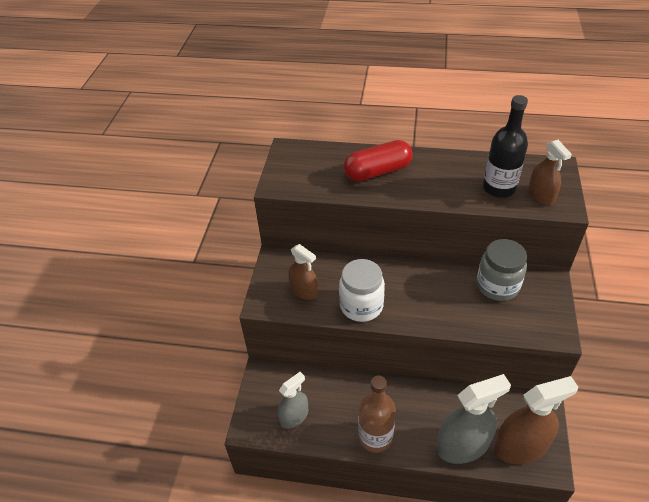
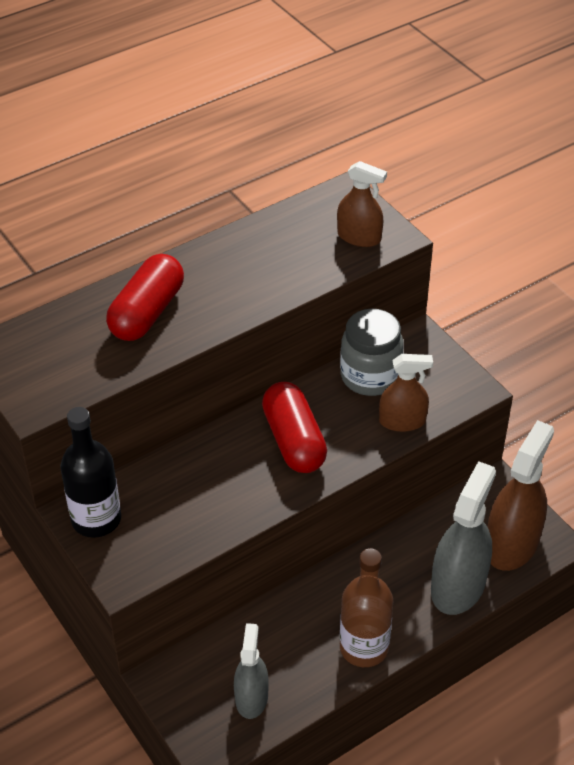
camera: 45 degrees left, 0 degrees up
(304, 290) = (157, 527): brown spray bottle -> brown spray bottle (402, 421)
(361, 306) = (245, 498): white jar -> none
(418, 293) = (294, 440): none -> red capsule
(499, 188) = (307, 254): black bottle -> black bottle (96, 519)

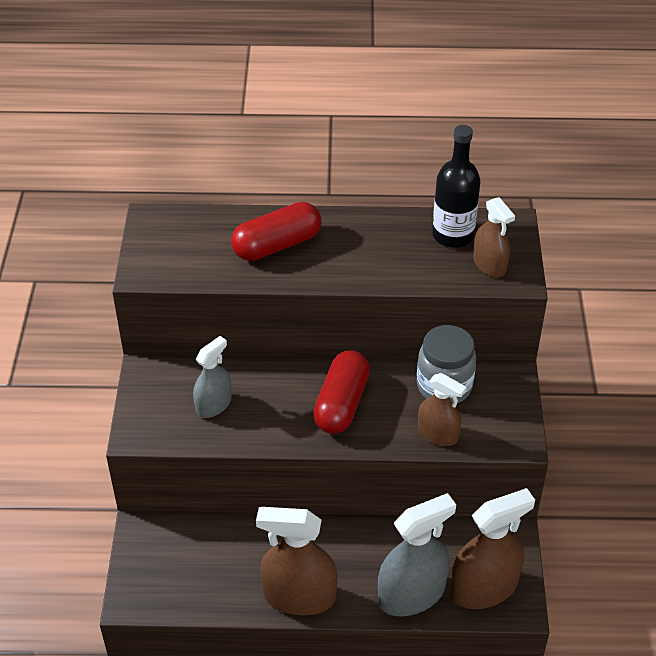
camera: 35 degrees right, 0 degrees up
(96, 519) = (155, 383): black bottle -> black bottle (453, 235)
(251, 697) = (189, 581): grey spray bottle -> grey spray bottle (213, 404)
(364, 647) = (299, 596): brown bottle -> brown spray bottle

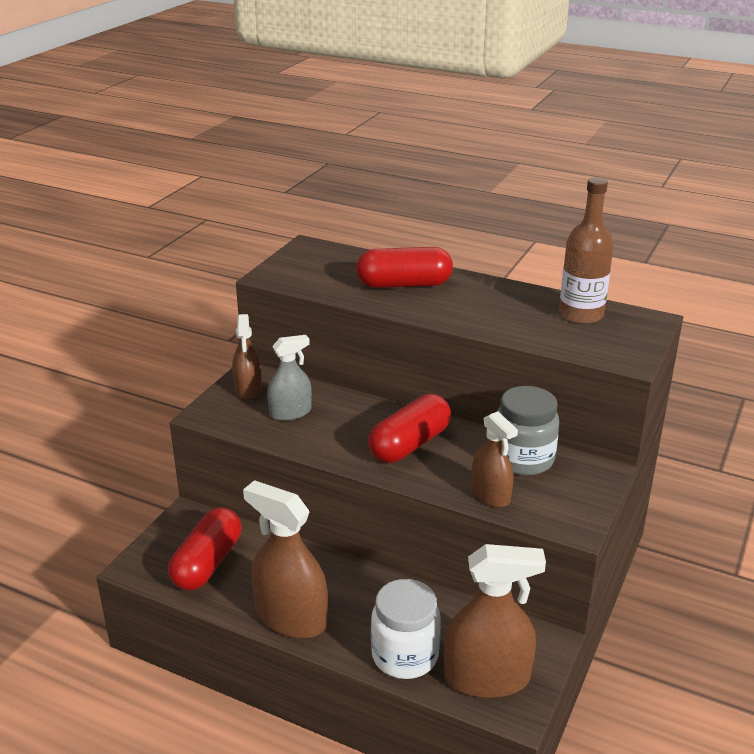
camera: 25 degrees right, 15 degrees down
(192, 571) = (207, 563): none -> red capsule
(411, 594) = (405, 656): grey spray bottle -> white jar
(453, 235) = (581, 314): black bottle -> brown bottle
(489, 264) = (604, 342): brown spray bottle -> brown spray bottle (248, 389)

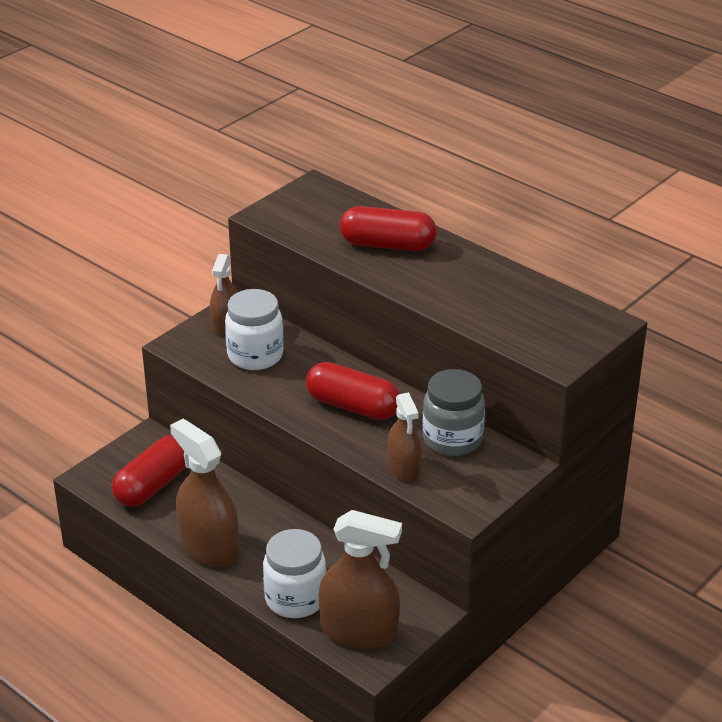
camera: 15 degrees right, 5 degrees up
(290, 412) = (255, 355): grey spray bottle -> white jar
(410, 444) = (352, 406): red capsule -> red capsule turned 60 degrees clockwise
(581, 314) = (543, 305): brown bottle -> none

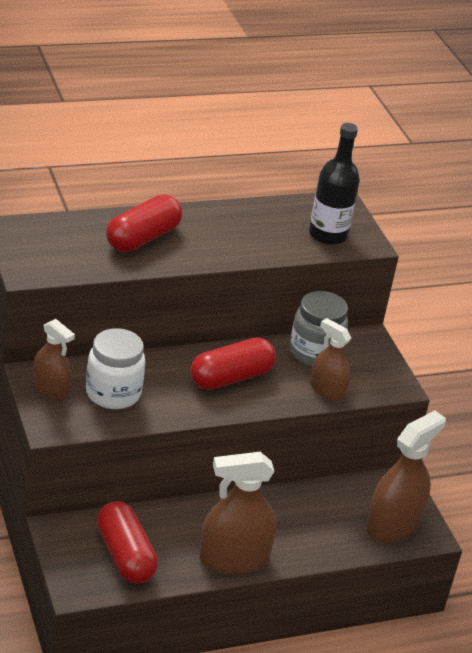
camera: 65 degrees left, 0 degrees up
(295, 599) = (333, 540): white jar -> none
(403, 467) = (327, 390): brown spray bottle -> brown spray bottle turned 150 degrees counterclockwise
(538, 333) = (328, 235): none -> black bottle

